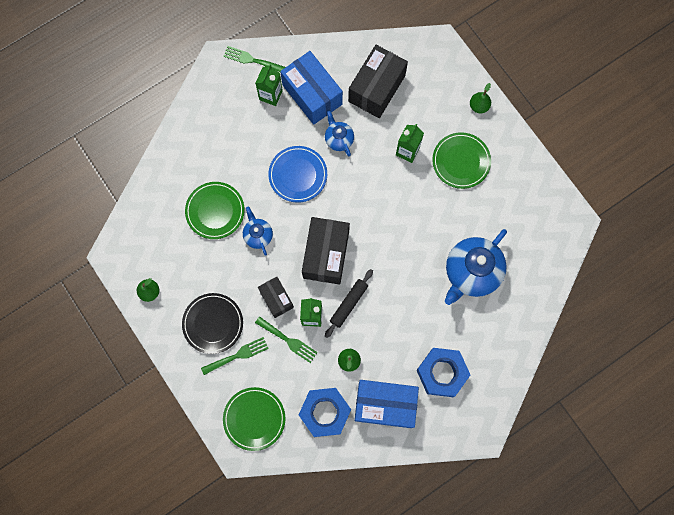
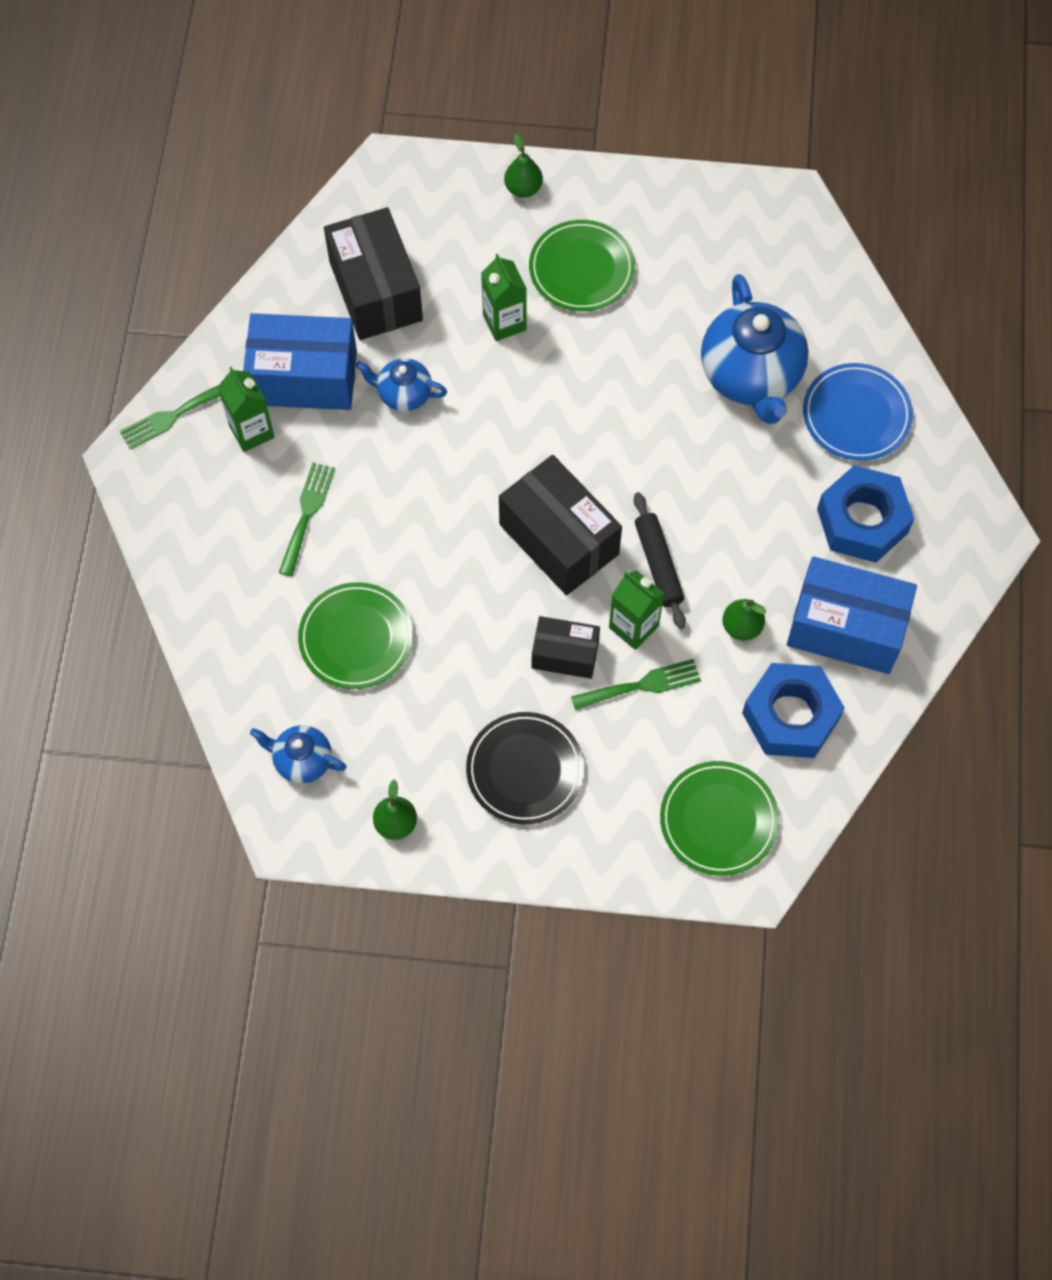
camera: 50 degrees left, 10 degrees down
(238, 355) = (603, 771): green fork -> green fork (307, 513)
(258, 235) = (447, 607): blue teapot -> blue teapot (302, 760)
(298, 175) = (406, 486): blue plate -> blue plate (856, 415)
(385, 405) = (846, 628): blue box -> blue box turned 60 degrees clockwise

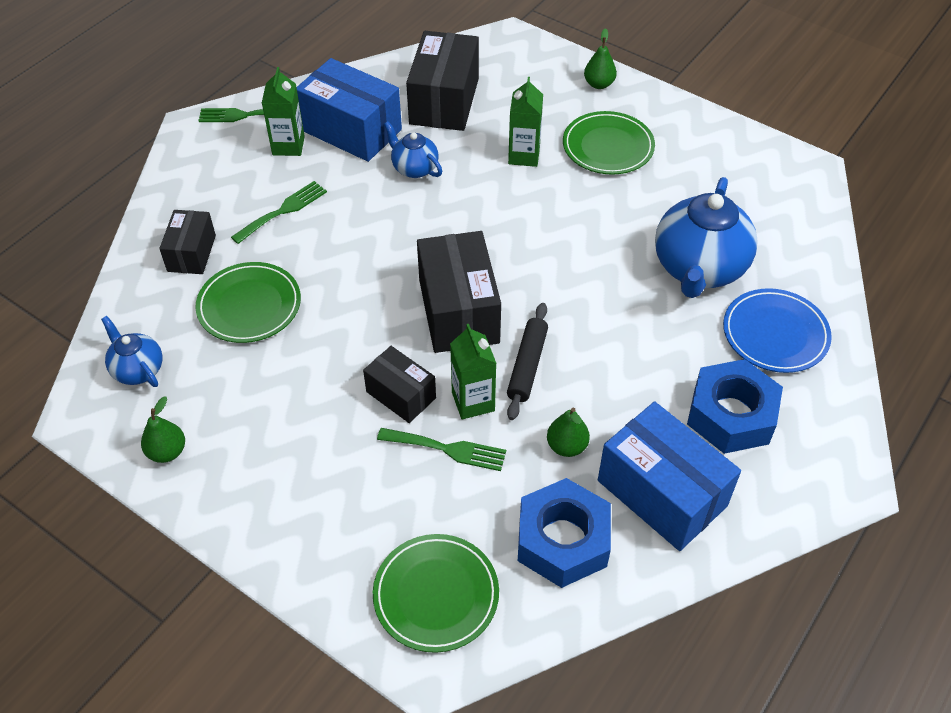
camera: 30 degrees right, 15 degrees down
(252, 610) = (192, 253): none -> black box
(525, 770) = (301, 465): black plate -> none

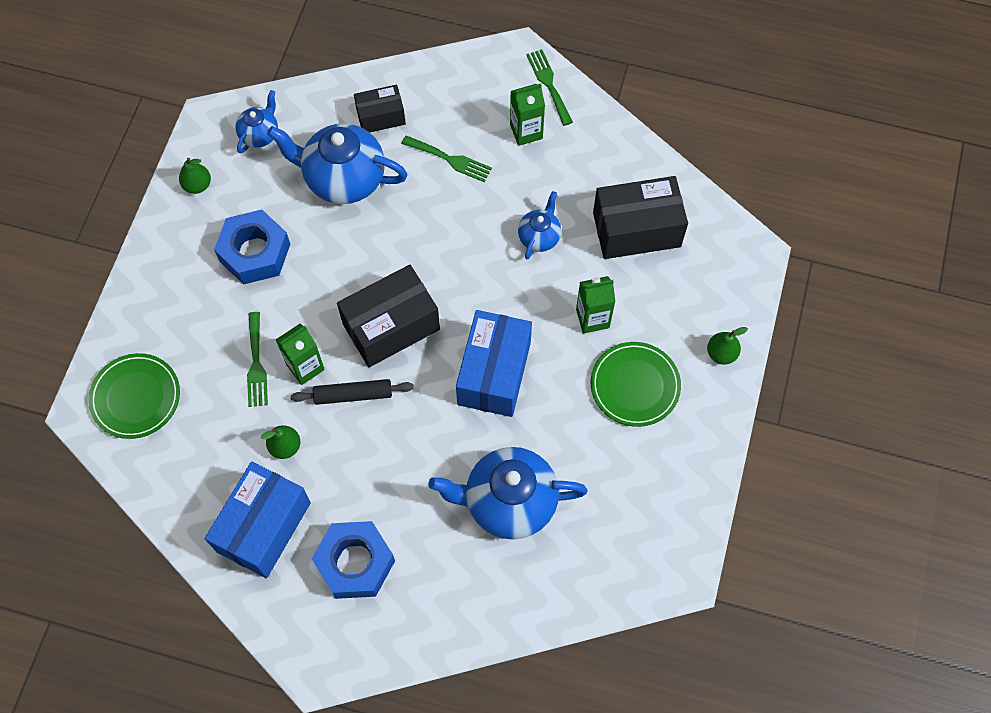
camera: 70 degrees right, 15 degrees up
(249, 306) = (343, 178): green plate -> blue teapot
(351, 130) = (566, 171): blue box -> blue box (494, 373)
(401, 395) = (295, 314): black box -> none
(562, 540) = (202, 467): blue nut -> blue nut (255, 252)
(775, 334) = (455, 582): blue plate -> none

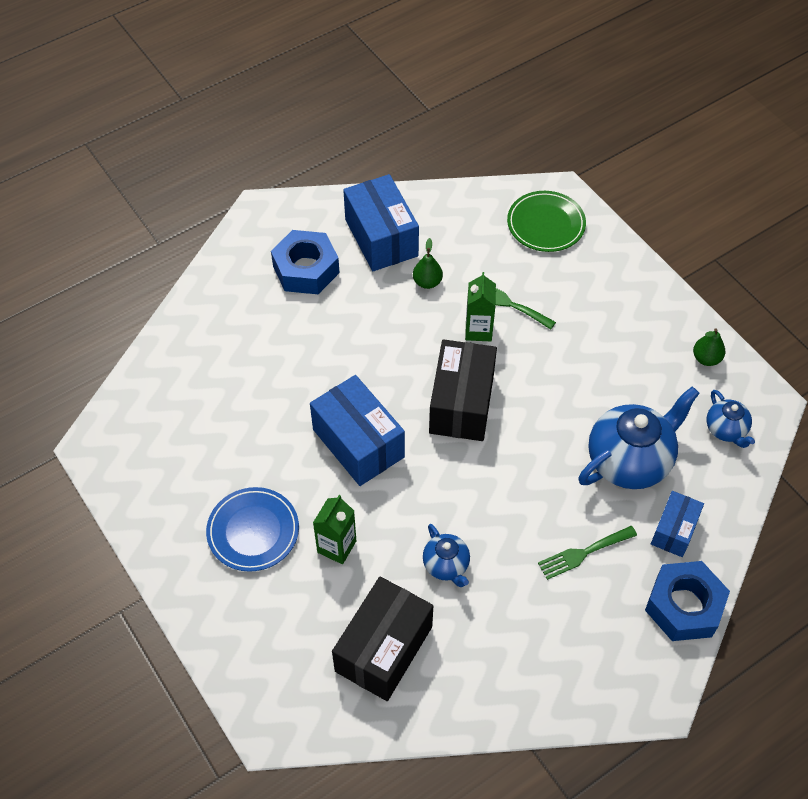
camera: 130 degrees right, 10 degrees down
(255, 252) = (608, 358): blue nut -> blue nut (684, 606)
(353, 395) = (428, 344): black rolling pin -> none
(381, 117) = (674, 530): black box -> blue box
(508, 502) = (254, 381): blue teapot -> none
(526, 132) = (562, 637): green carton -> none
(548, 84) = (601, 699): green fork -> none
(635, 386) = (253, 531): green plate -> blue plate
(721, 353) = (214, 618): green pear -> none

